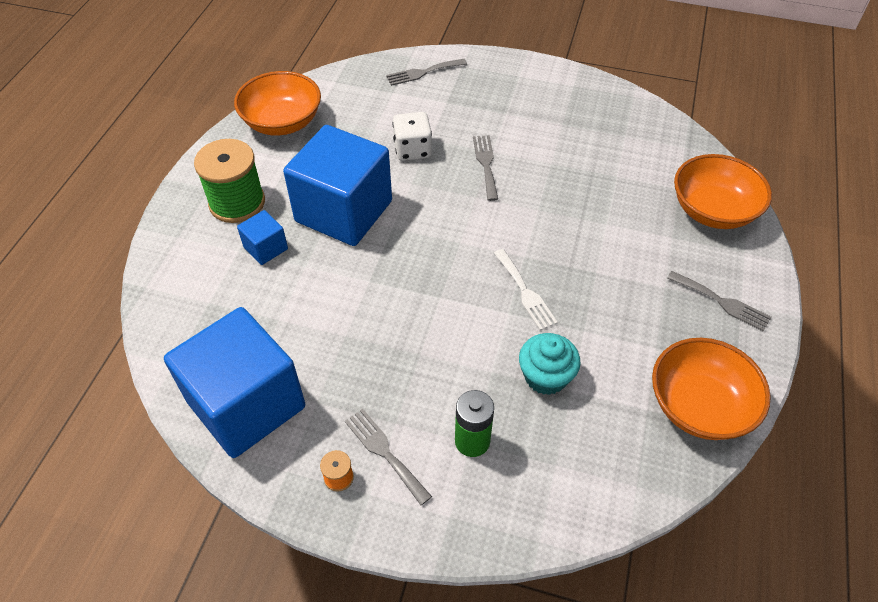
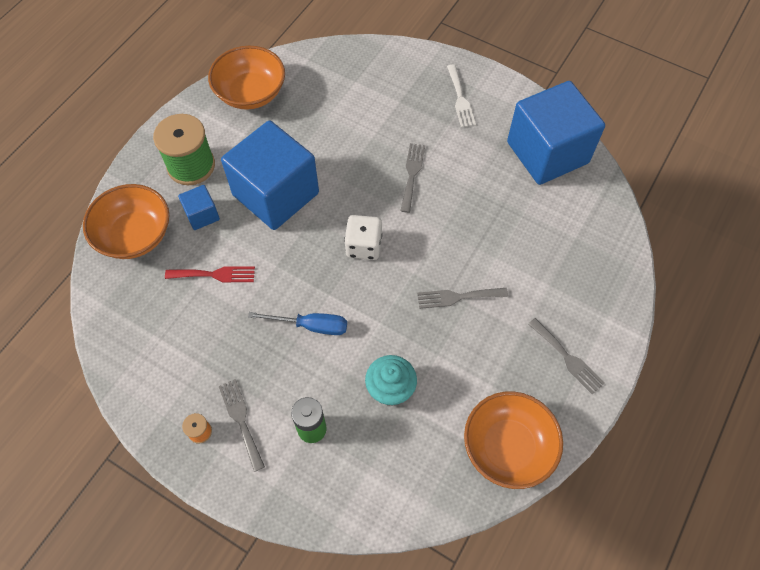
camera: 15 degrees right, 10 degrees up
(246, 404) = (148, 352): blue cube -> blue cube (547, 152)
(301, 305) = (215, 274): none -> red fork
(412, 150) = (353, 145): white dice -> white dice (363, 246)
(423, 72) = (389, 65): grey fork -> grey fork (457, 297)
(431, 333) = (311, 326): none -> blue screwdriver
(525, 292) = (401, 307): white fork -> white fork (460, 99)
(712, 211) = (597, 267): orange bowl -> orange bowl (135, 235)

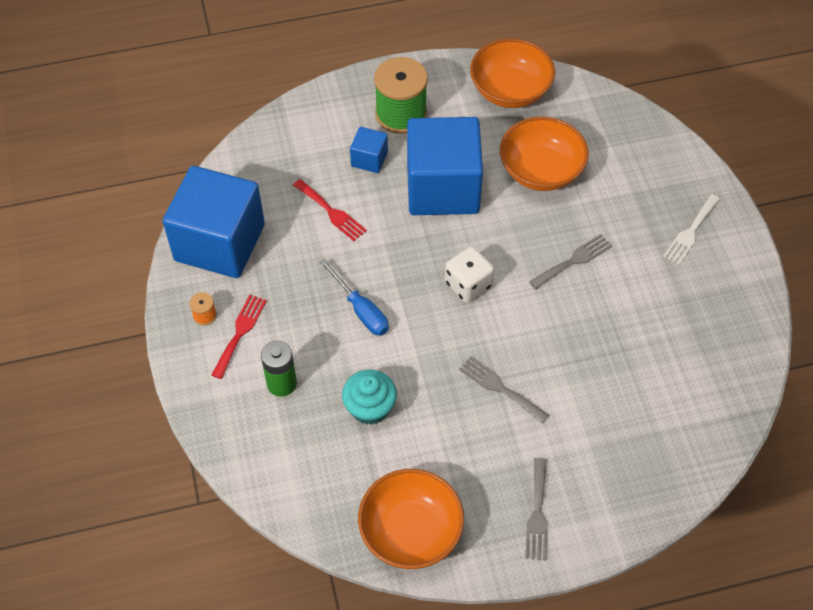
camera: 45 degrees right, 5 degrees down
(135, 235) = (305, 135): orange bowl -> orange bowl (541, 170)
(241, 420) = (240, 332): grey fork -> red fork
(547, 152) = (719, 340): blue cube -> blue cube (219, 243)

